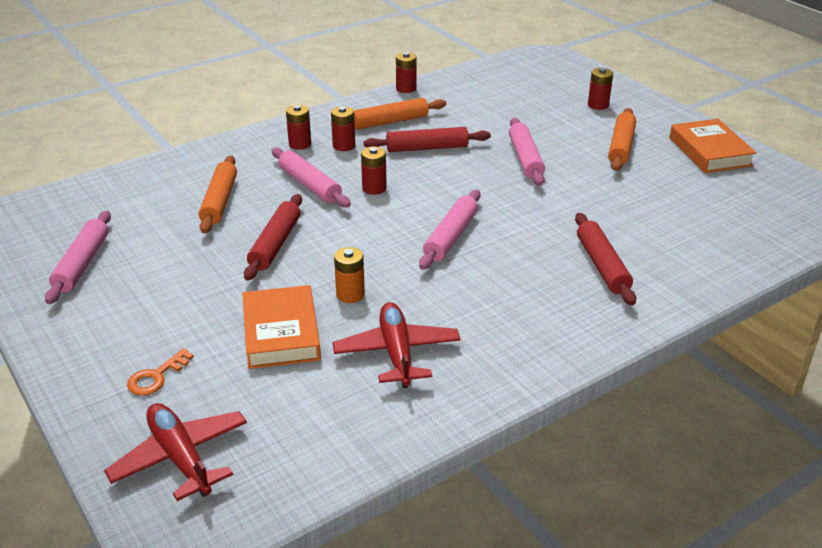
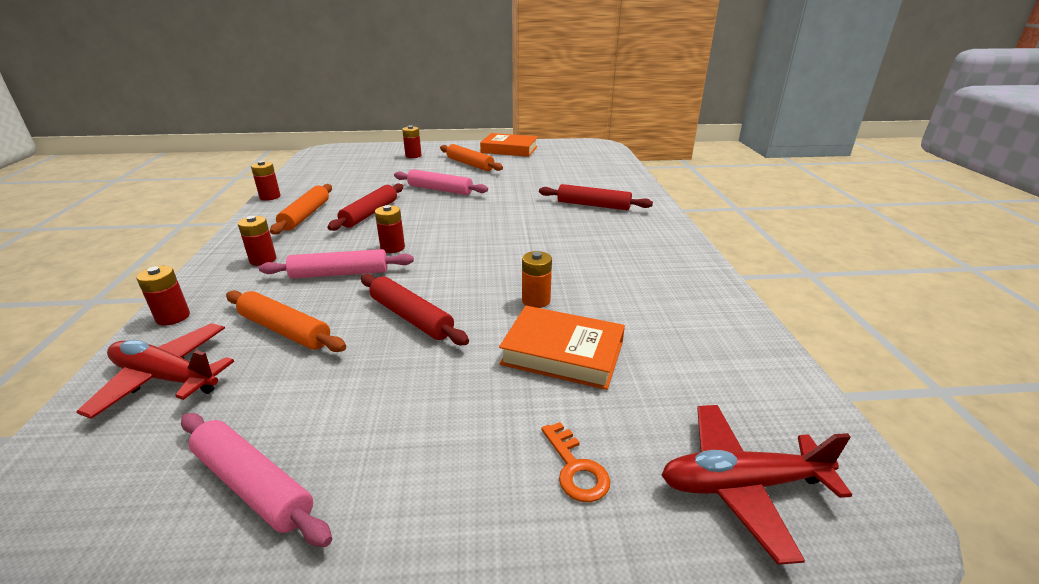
camera: 60 degrees left, 5 degrees down
(344, 146) = (305, 242): red battery -> red battery (173, 317)
(397, 353) = (637, 302): red plane -> red plane (166, 378)
(451, 237) = (503, 239): pink rolling pin -> none

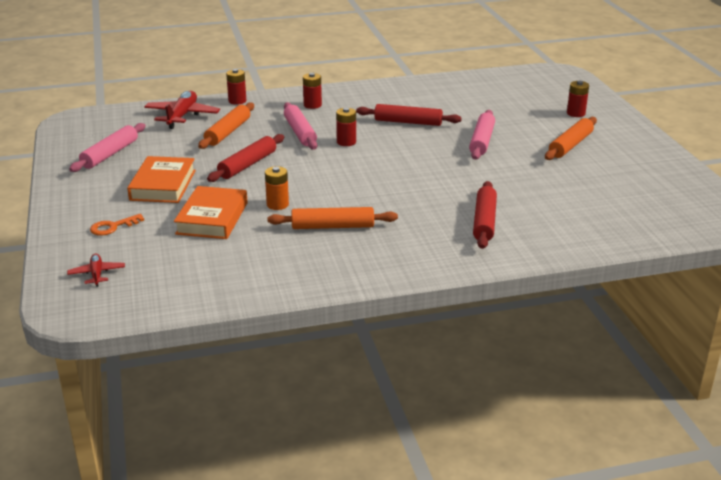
camera: 80 degrees right, 0 degrees up
(270, 197) = (423, 80): red battery -> none
(305, 215) = (392, 100): orange rolling pin -> orange rolling pin (332, 226)
(509, 149) = (646, 161): orange book -> orange book (163, 185)
(742, 485) = (97, 274): red plane -> red plane, size x0.54

